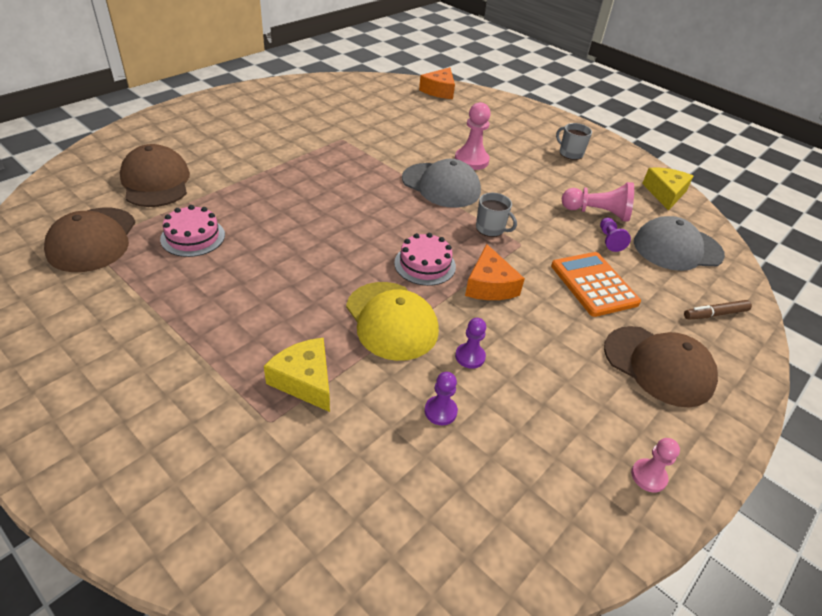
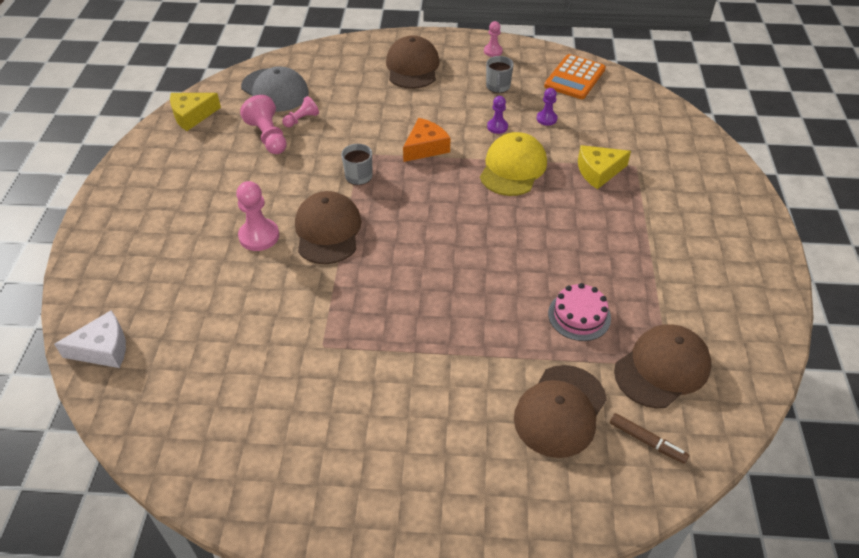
camera: 125 degrees left, 5 degrees up
(305, 380) = (598, 171): yellow cheese -> yellow cheese turned 60 degrees clockwise
(425, 264) = (443, 183): pink cake -> none
(439, 91) = (103, 349): orange cheese -> white cheese
(441, 185) = (328, 231): grey cap -> brown cap
(570, 153) = (171, 186): grey mug -> grey mug (498, 86)
(594, 284) = (366, 109): orange calculator -> orange calculator (574, 78)
(609, 240) = (301, 119): purple pawn -> pink pawn
(715, 314) = (336, 60): brown marker -> brown marker (647, 441)

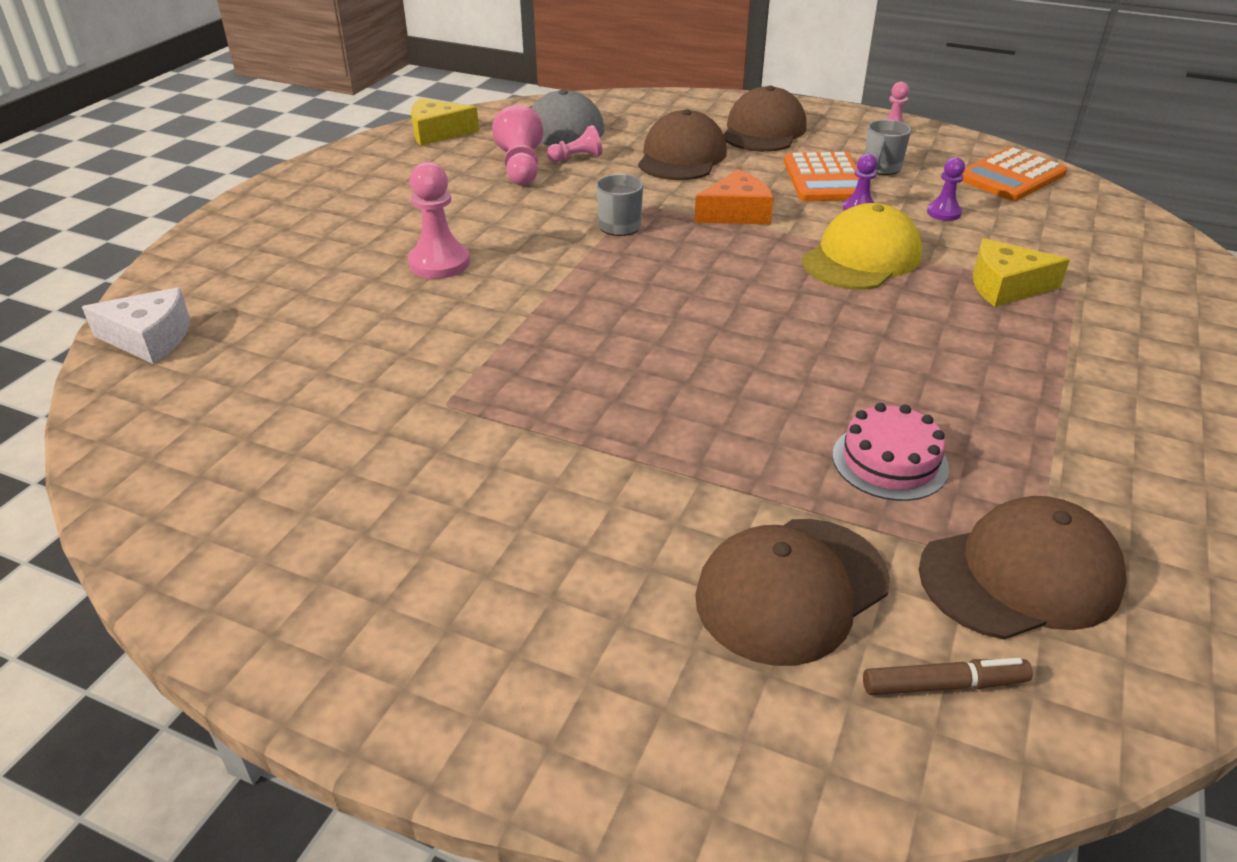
camera: 20 degrees right, 10 degrees down
(328, 231) = (538, 275): brown cap -> brown cap (681, 157)
(467, 104) = (825, 179): none -> orange calculator
(647, 441) = (943, 685): brown marker -> brown marker turned 60 degrees counterclockwise

